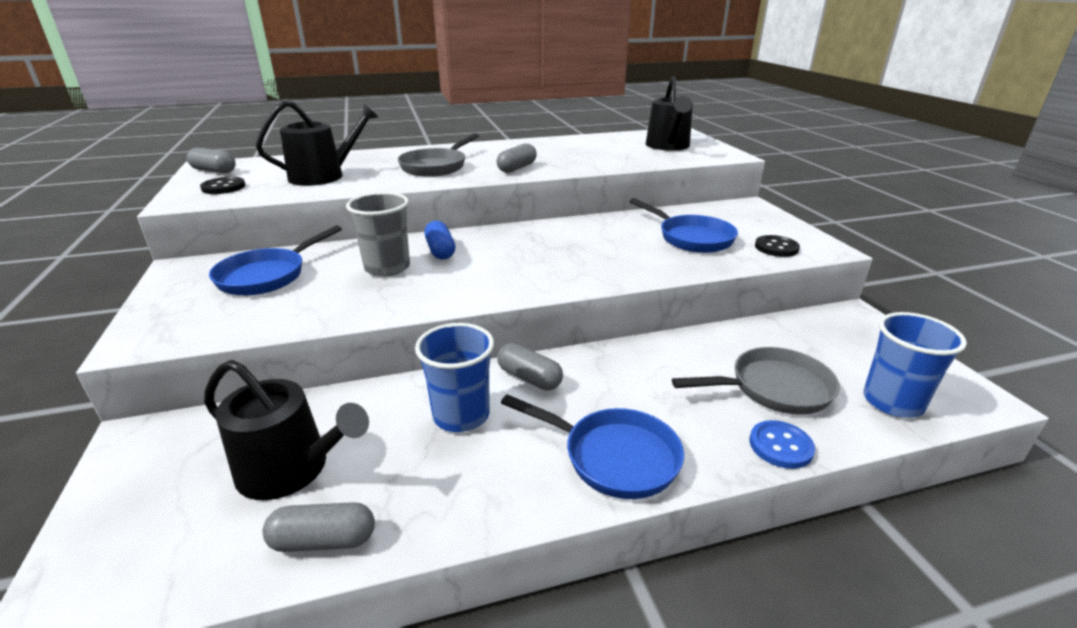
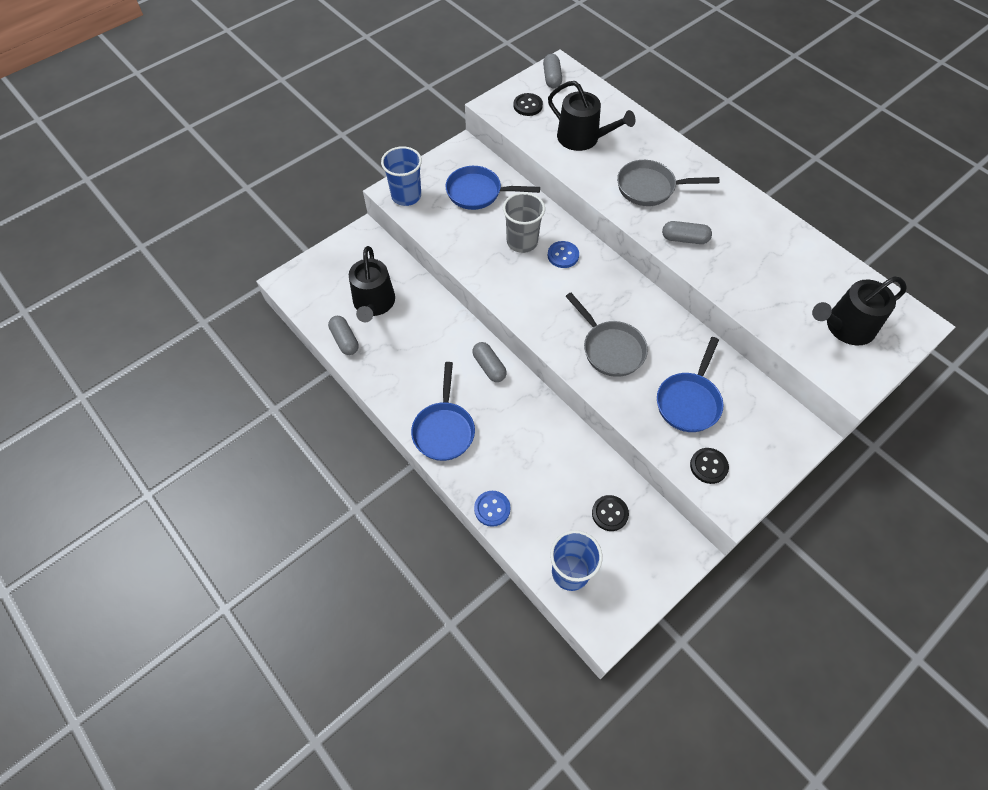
camera: 65 degrees right, 30 degrees up
(440, 251) = (563, 255): blue capsule -> blue button
(461, 415) = (441, 349): blue cup -> blue cup (406, 196)
(529, 378) = (489, 367): grey capsule -> grey capsule turned 45 degrees counterclockwise
(774, 388) = (548, 500): grey pan -> grey pan (610, 349)
(801, 348) = (610, 513): none -> black button

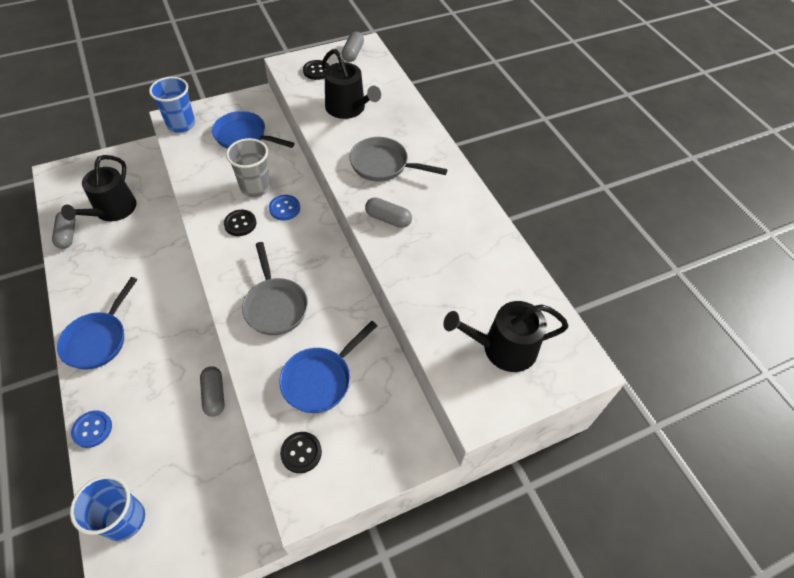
camera: 15 degrees right, 5 degrees down
(489, 367) = (175, 293): grey capsule -> grey capsule (214, 395)
(610, 513) = (199, 471): black button -> black button (240, 224)

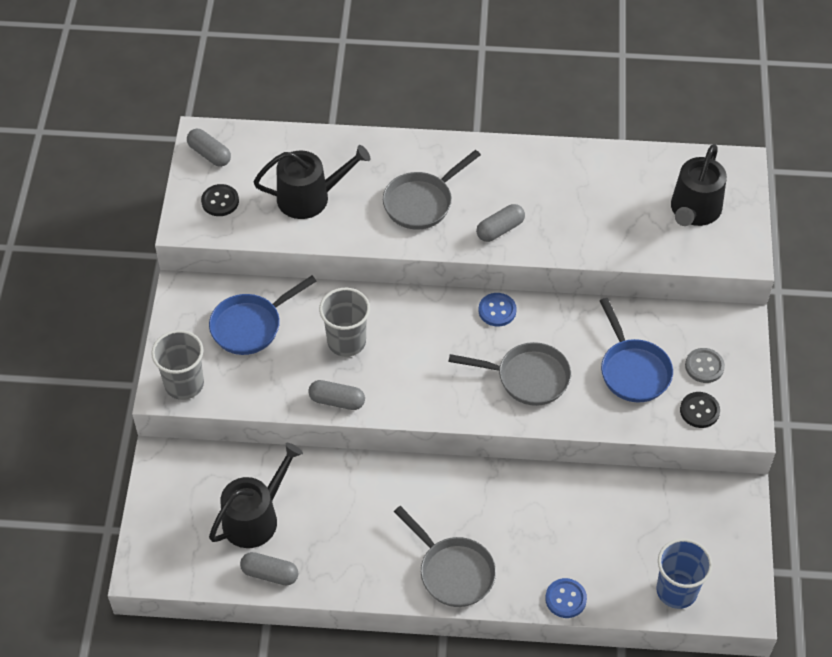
camera: 60 degrees left, 0 degrees up
(98, 339) = (453, 572): blue pan -> grey pan
(112, 210) = (255, 517): black watering can -> black watering can turned 90 degrees counterclockwise
(181, 124) = (184, 384): blue cup -> grey cup
(214, 395) = (580, 483): grey capsule -> grey capsule (337, 401)
(240, 224) = (396, 373): black button -> none
(284, 208) = (397, 325): blue button -> blue button (497, 310)
(354, 437) = (704, 366): none -> grey button

